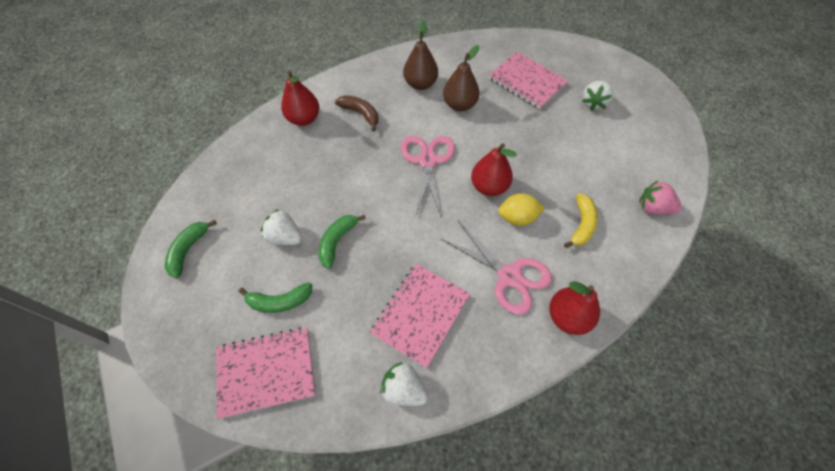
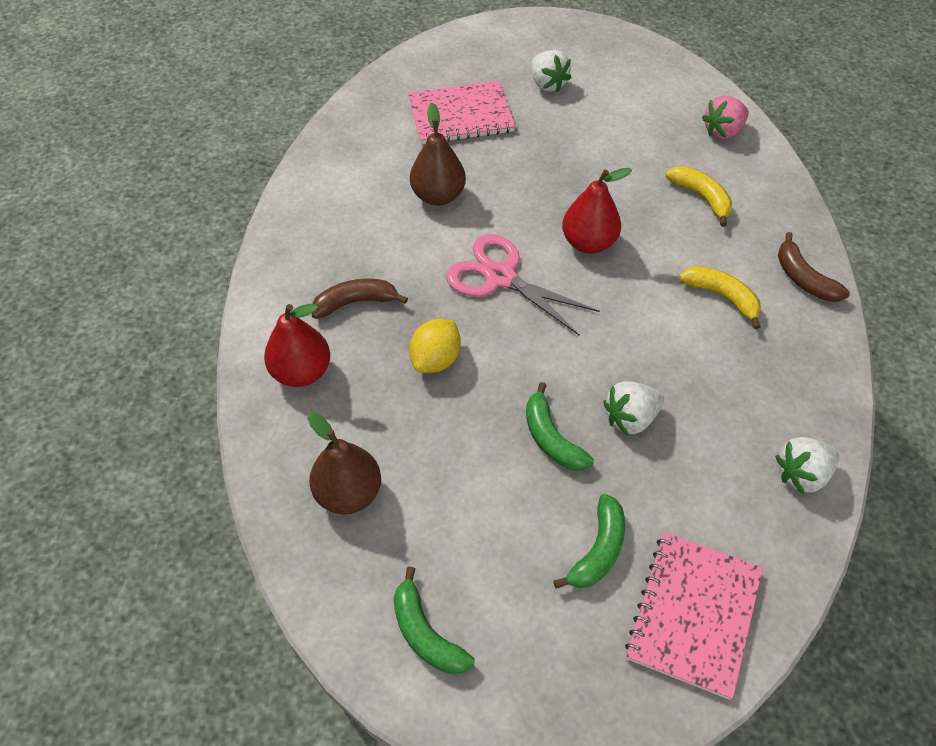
camera: 55 degrees left, 5 degrees down
(285, 237) = (497, 495): white strawberry -> white strawberry (630, 418)
(420, 84) = (364, 212): brown pear -> brown pear (348, 493)
(421, 314) = (717, 406): pink notebook -> none
(509, 276) = (722, 297): pink scissors -> yellow banana
(517, 218) = (651, 244): yellow lemon -> yellow lemon (436, 359)
(567, 317) = (803, 278): red pear -> brown banana

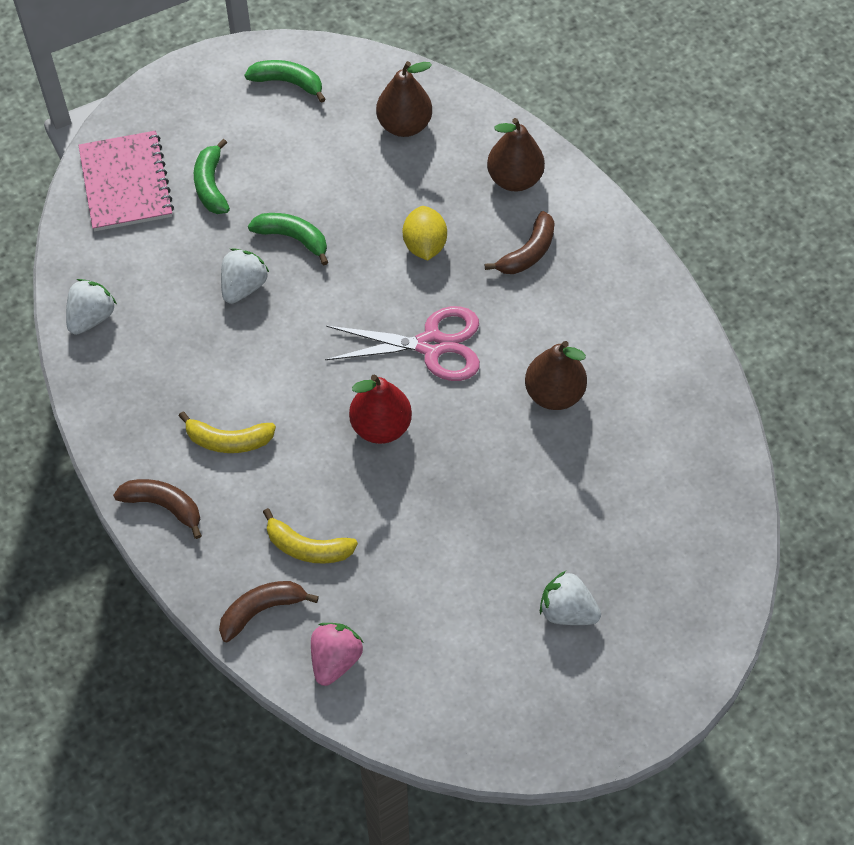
camera: 145 degrees right, 5 degrees up
(301, 372) = (514, 179): red pear -> brown pear
(460, 115) = (618, 505): pink notebook -> none
(759, 179) = (261, 610): none -> brown banana

